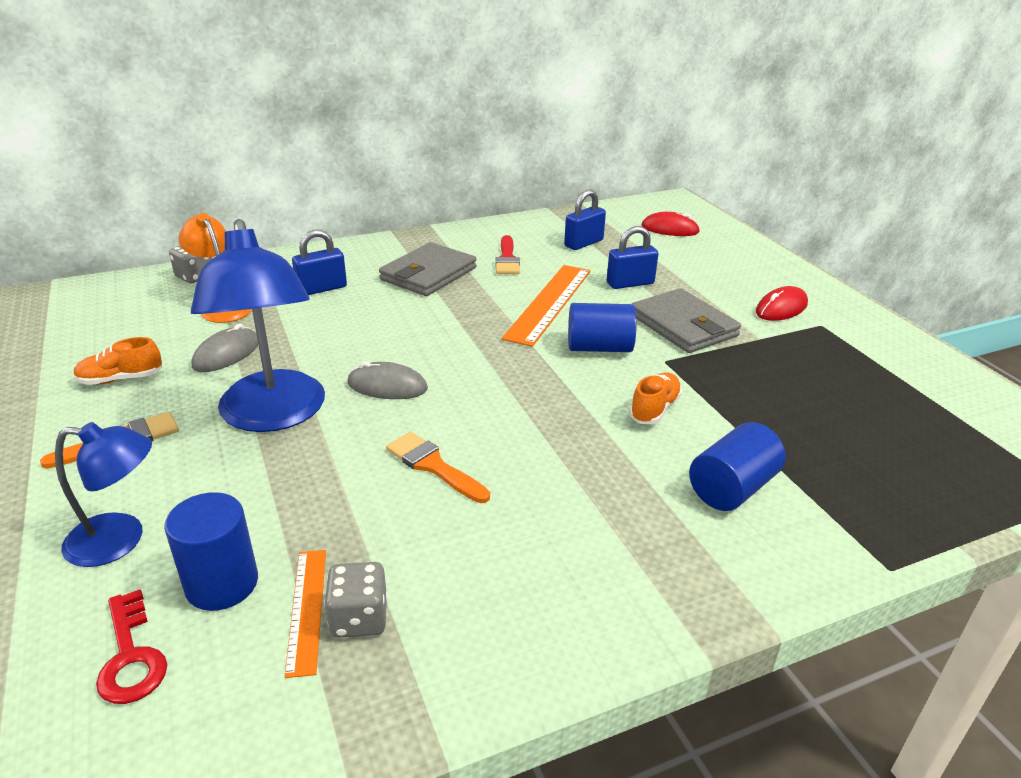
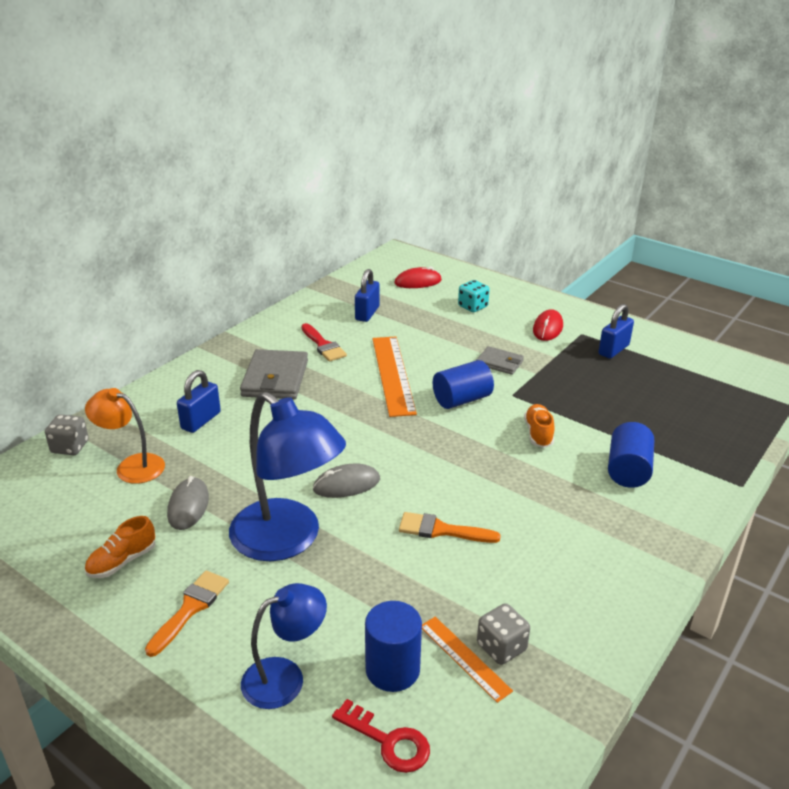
camera: 30 degrees left, 0 degrees up
(630, 283) = (433, 339): blue padlock -> blue padlock (613, 350)
(683, 325) = (499, 363): grey wallet -> grey wallet, size x0.57
(709, 265) = (473, 306): none -> turquoise dice

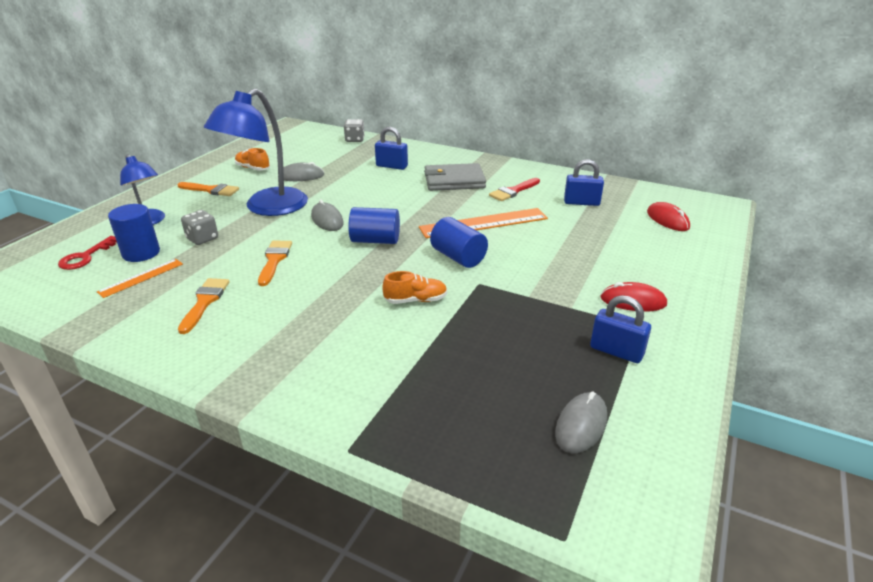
camera: 80 degrees right, 0 degrees up
(132, 466) = (339, 156): orange lamp -> none
(473, 306) = (642, 252): turquoise dice -> none
(499, 363) = (535, 273): grey wallet -> none
(501, 647) = (145, 292): grey dice -> grey dice (202, 238)
(530, 586) = (205, 302): none -> orange brush
(628, 470) = (364, 357): blue cylinder -> blue cylinder (375, 240)
(695, 380) = (581, 425): none -> grey mouse

